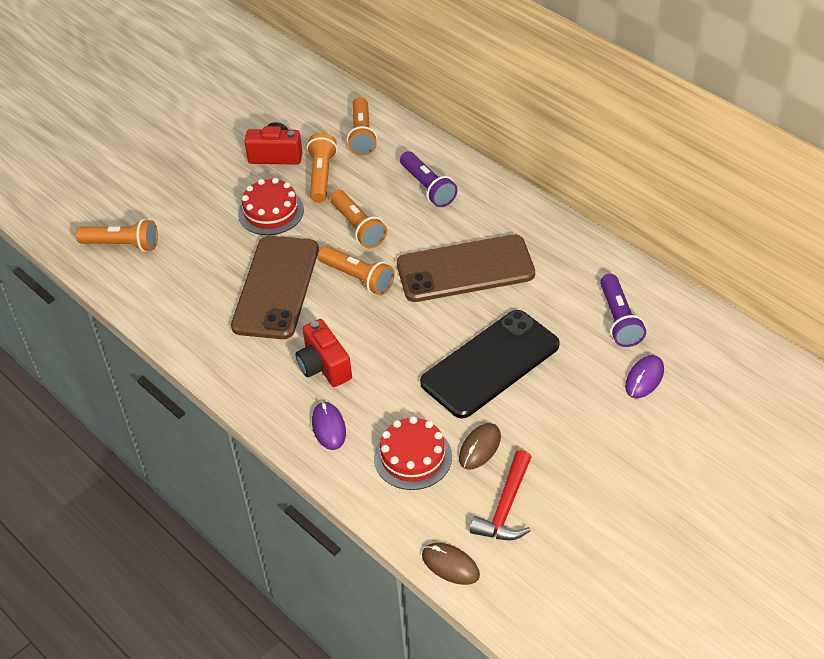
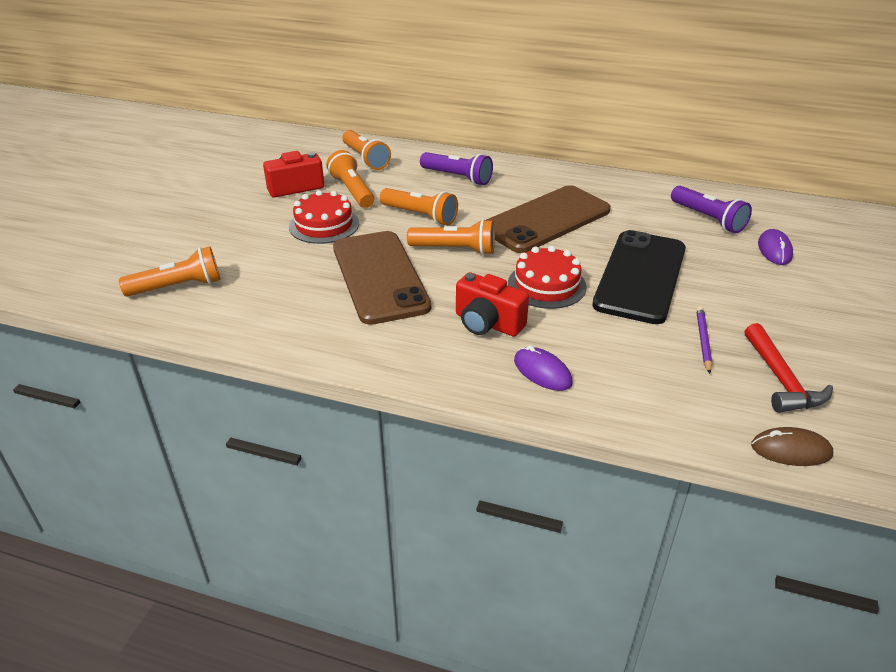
camera: 30 degrees left, 10 degrees down
(413, 457) = (651, 369): red cake -> red cake (546, 285)
(480, 448) = (703, 341): brown mouse -> purple pencil

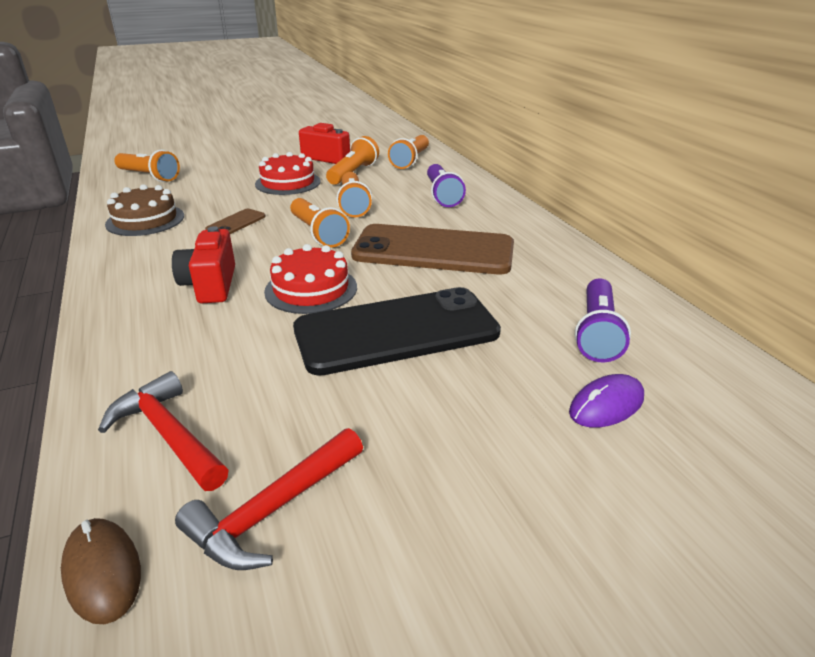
camera: 50 degrees right, 5 degrees down
(301, 319) = (145, 220): none -> brown cake
(379, 277) = (236, 223): brown phone -> brown phone, size x0.42
(542, 372) = (151, 336): purple mouse -> none
(680, 396) = (169, 435): none -> red hammer
(703, 341) = (306, 415): purple pencil -> none

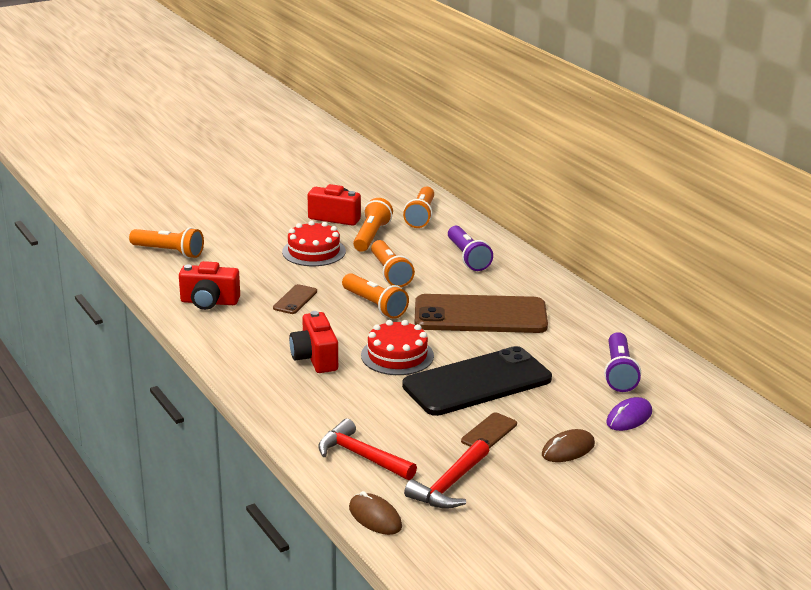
camera: 10 degrees left, 5 degrees down
(145, 220) = (209, 302): brown cake -> red camera
(382, 411) = (489, 432): none -> brown phone
(498, 455) = (568, 449): none -> brown mouse

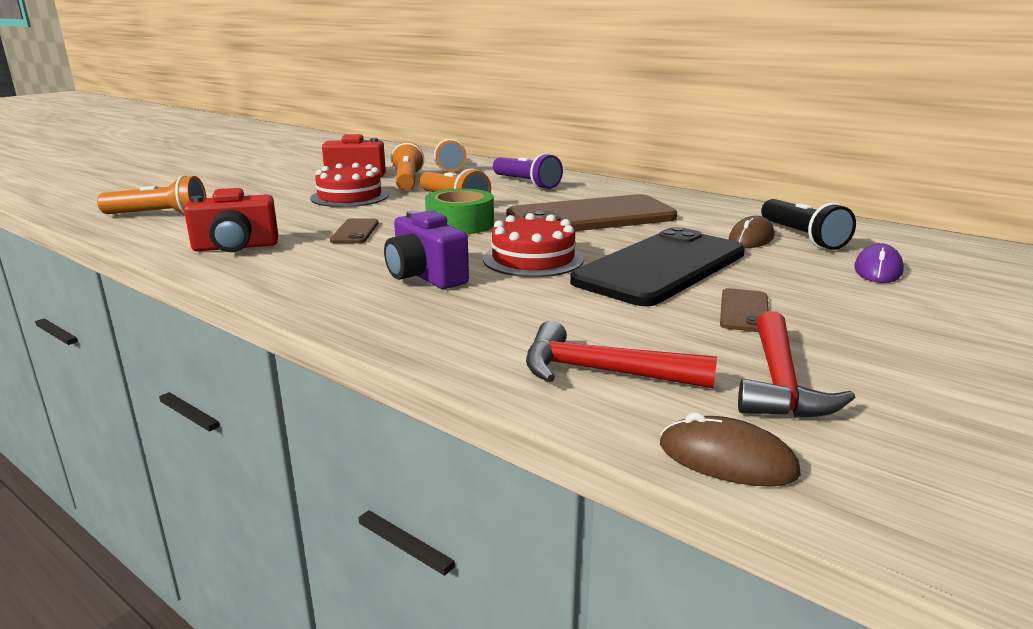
camera: 20 degrees left, 5 degrees down
(315, 358) = (425, 276): red camera -> purple camera
(374, 305) = (460, 224): orange flashlight -> green tape
(568, 449) = (865, 310): brown mouse -> brown mouse (751, 238)
(619, 372) = (802, 237): purple flashlight -> black flashlight

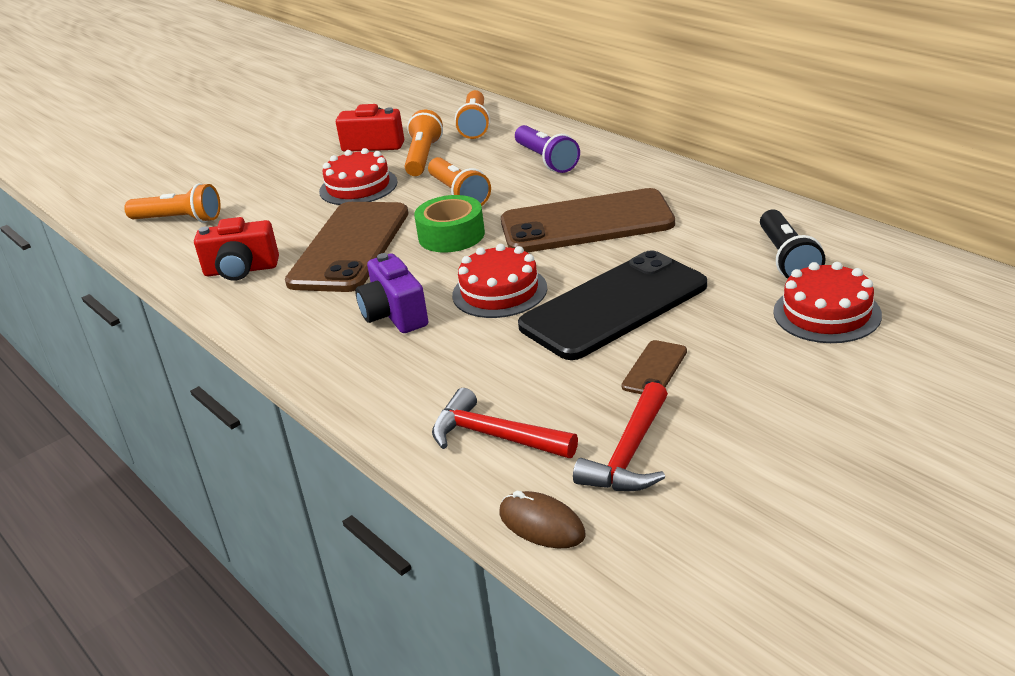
camera: 15 degrees right, 10 degrees up
(355, 232) = (350, 247): brown phone -> brown phone, size x2.40
(751, 238) = (732, 261): brown mouse -> none
(878, 270) = (827, 313): purple mouse -> red cake

